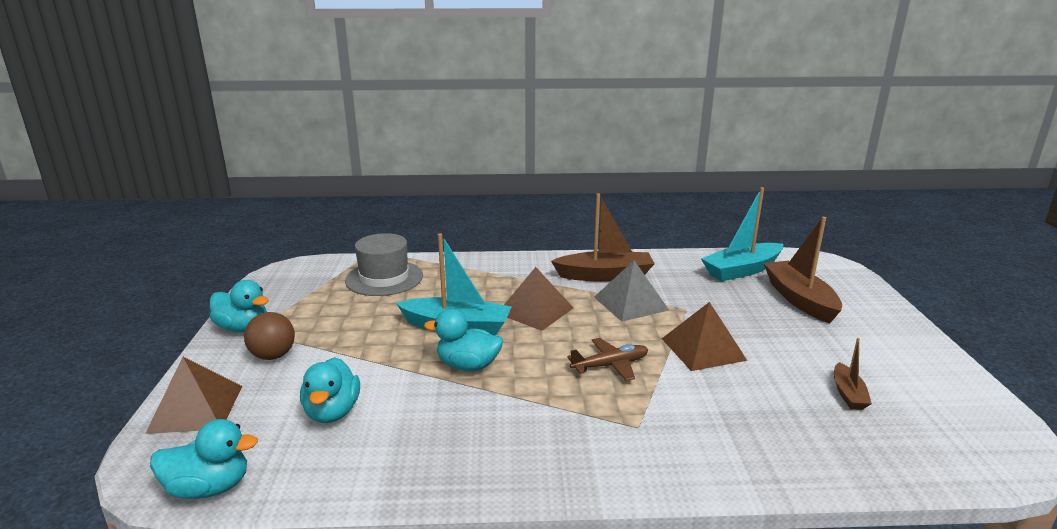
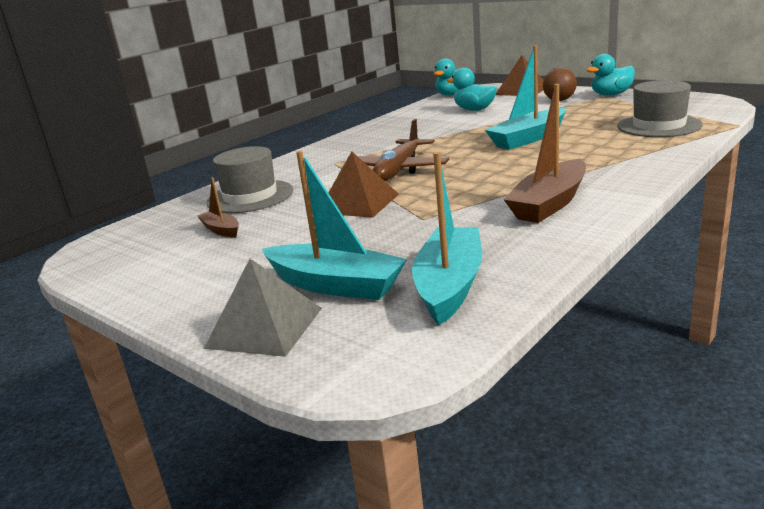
camera: 135 degrees right, 0 degrees up
(468, 366) = (470, 136): turquoise duck -> none
(535, 310) = (517, 163): brown pyramid -> none
(610, 365) = (399, 170): brown plane -> brown plane, size x1.55
(630, 303) = (472, 199): grey pyramid -> grey pyramid (265, 327)
(785, 429) = (250, 196): none -> grey hat
(799, 299) = (335, 285): brown boat -> turquoise boat

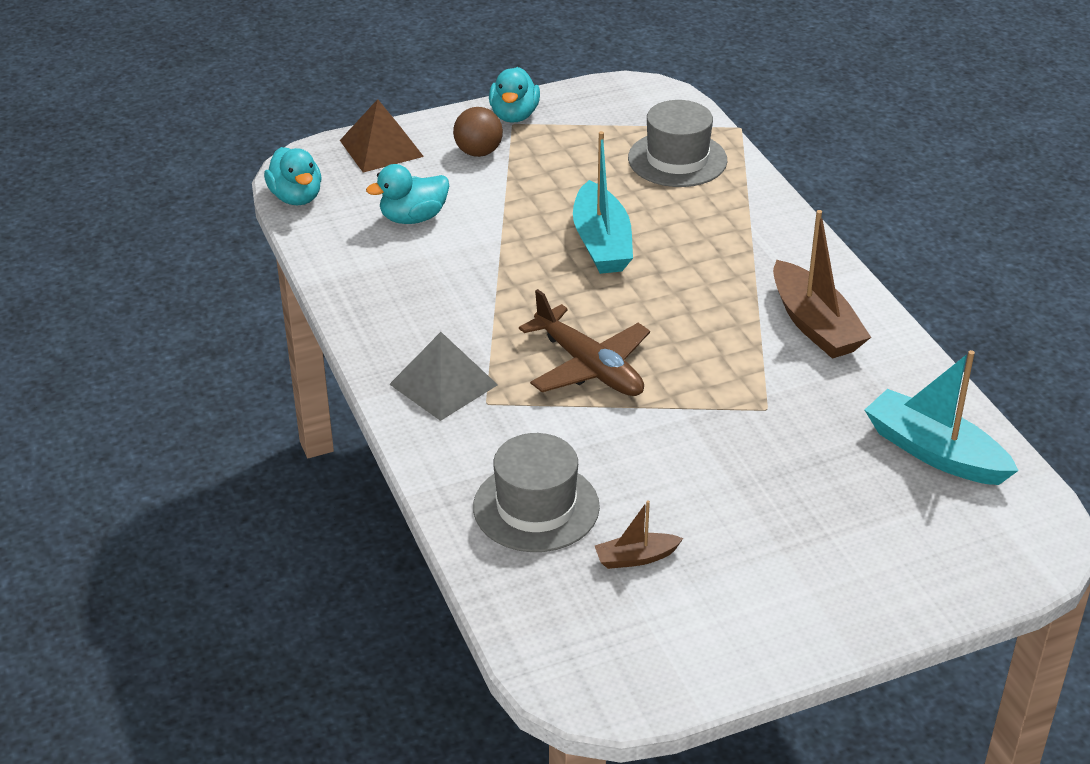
camera: 65 degrees left, 15 degrees up
(265, 327) = (923, 581): grey pyramid -> grey pyramid (443, 384)
(335, 285) = (873, 515): turquoise boat -> none
(358, 203) = (669, 433): brown pyramid -> none

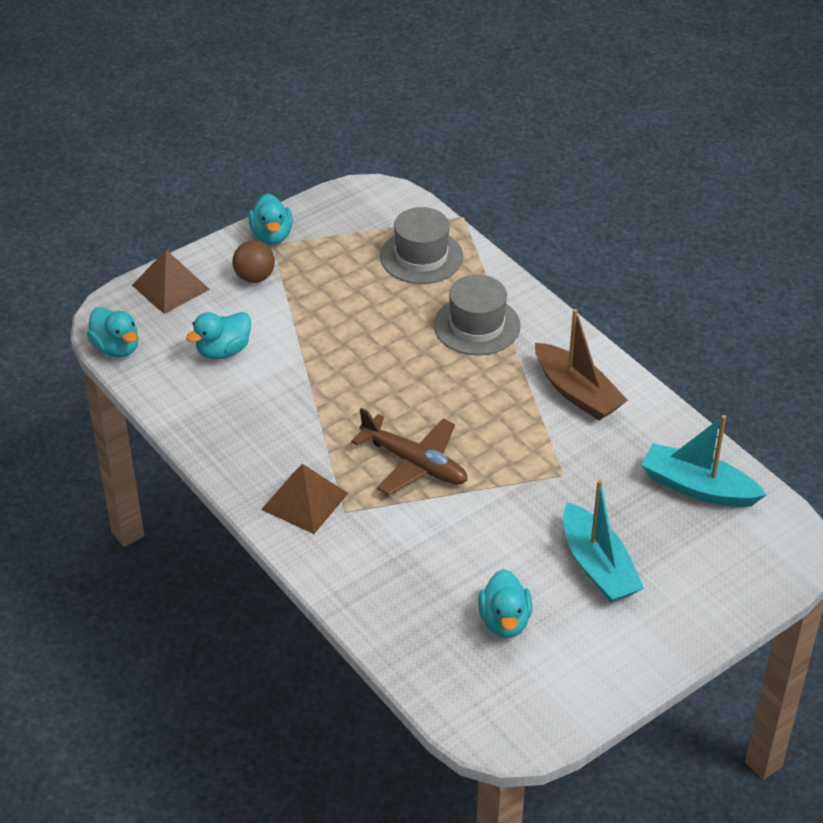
camera: 15 degrees left, 5 degrees up
(443, 384) = (304, 501): grey pyramid -> brown pyramid
(536, 507) = (415, 594): grey hat -> grey hat (477, 325)
(601, 243) = (386, 347): turquoise boat -> turquoise boat (598, 566)
(636, 558) = (504, 621): brown boat -> turquoise duck

